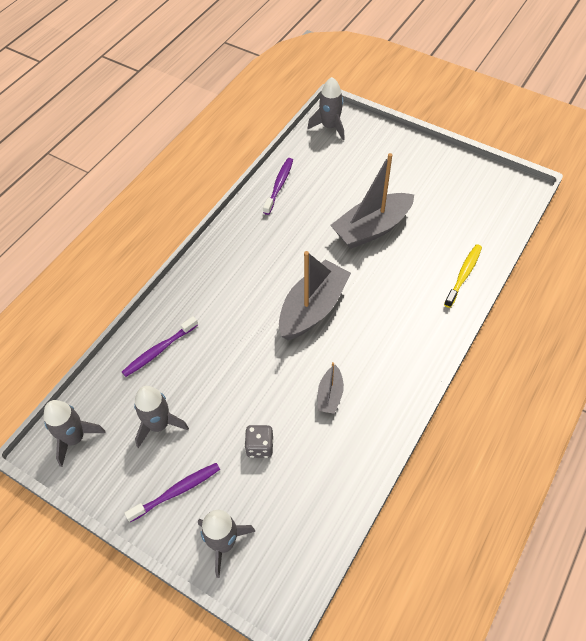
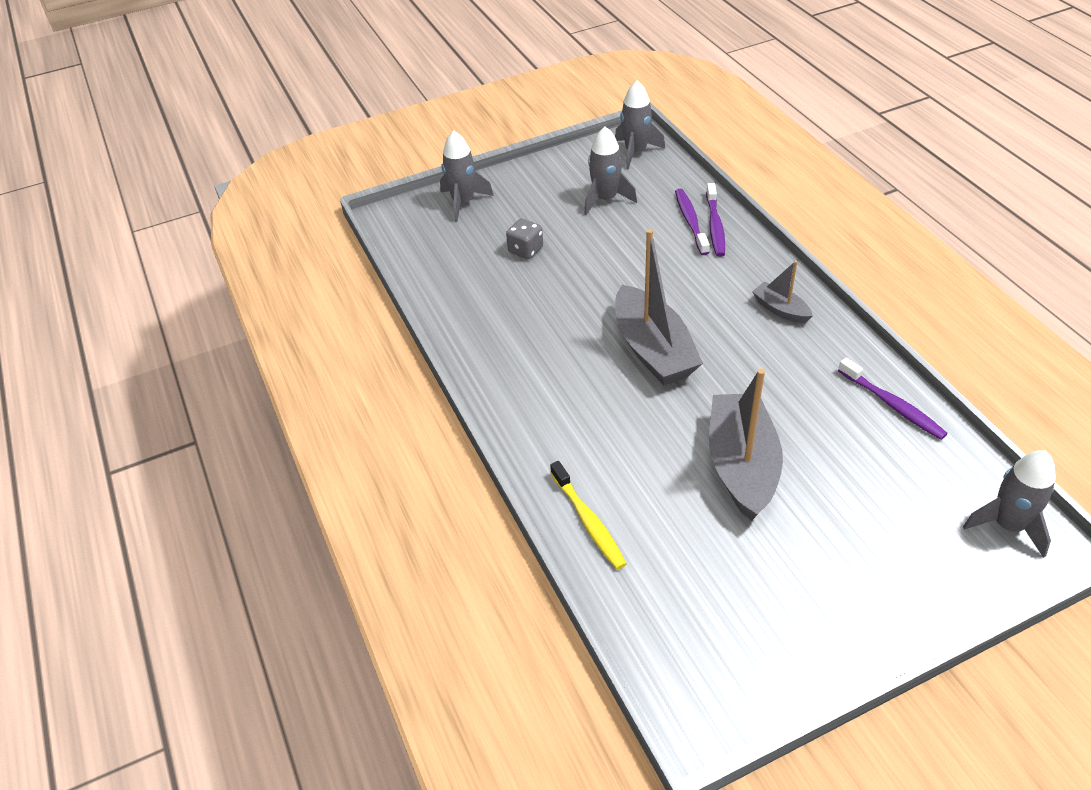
camera: 125 degrees right, 10 degrees down
(176, 491) = (532, 191): purple toothbrush -> purple toothbrush (715, 226)
(330, 395) = (533, 317): grey boat -> grey boat (780, 309)

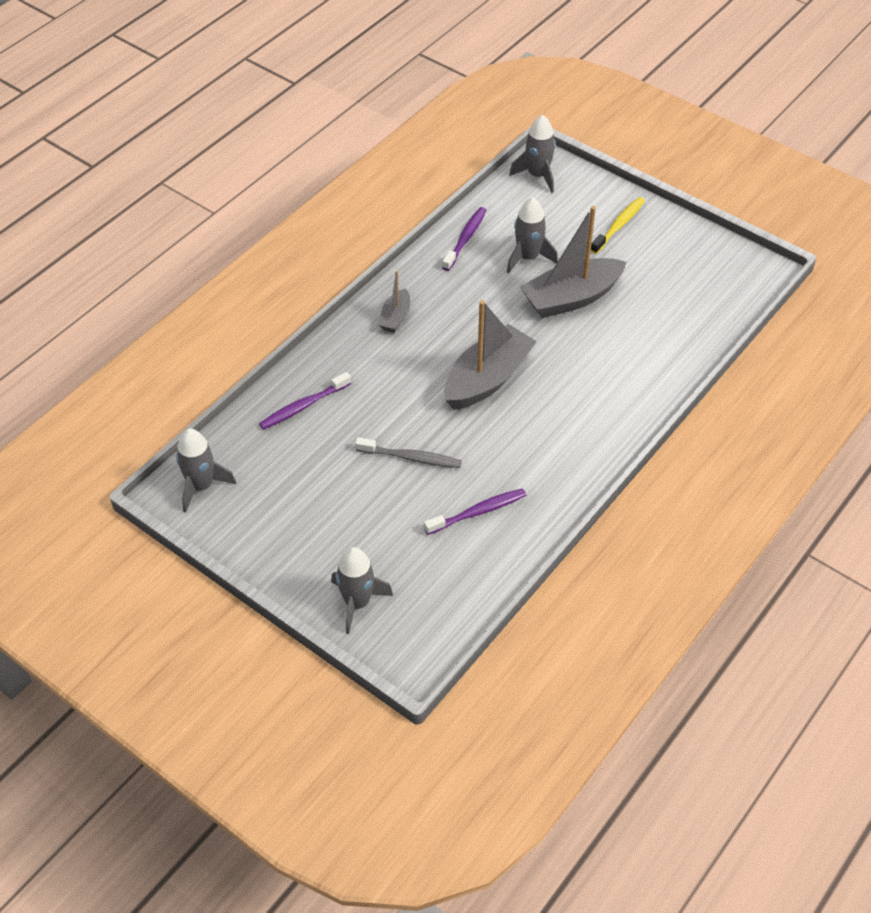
camera: 120 degrees left, 5 degrees up
(525, 250) = (408, 514): grey dice -> none
(586, 269) = (411, 457): none -> grey toothbrush
(588, 521) = (673, 359): yellow toothbrush -> yellow toothbrush (618, 225)
(605, 199) = (297, 482): grey rocket -> grey rocket (528, 257)
(715, 226) = (302, 387): purple toothbrush -> purple toothbrush (478, 512)

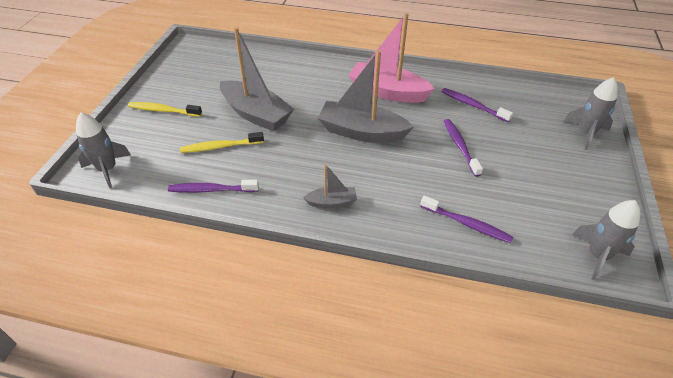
camera: 115 degrees left, 5 degrees down
(411, 457) = (460, 146): grey toothbrush -> purple toothbrush
(528, 257) = (220, 147): grey rocket -> yellow toothbrush
(553, 435) = (387, 92): none -> pink boat

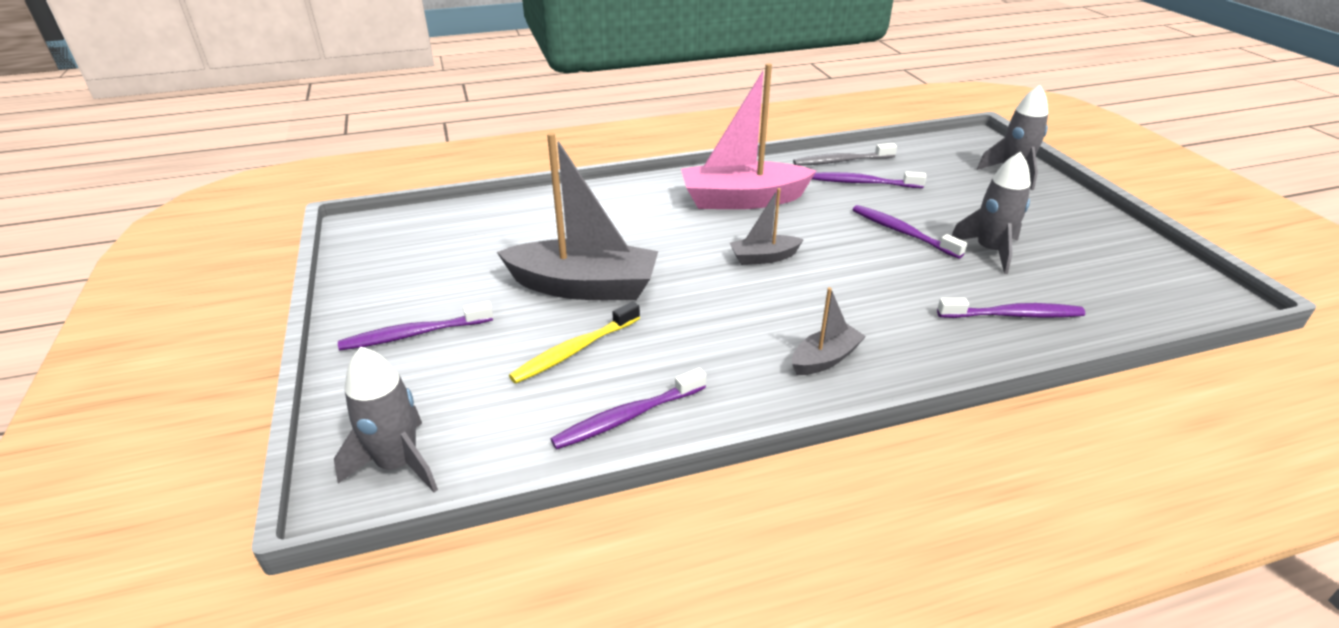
camera: 30 degrees left, 10 degrees down
(163, 110) = (414, 334): yellow toothbrush -> purple toothbrush
(361, 132) = (764, 257): grey boat -> grey boat, size x0.50
(476, 86) = (841, 161): none -> grey toothbrush
(597, 255) = (1174, 292): grey rocket -> grey rocket (990, 251)

